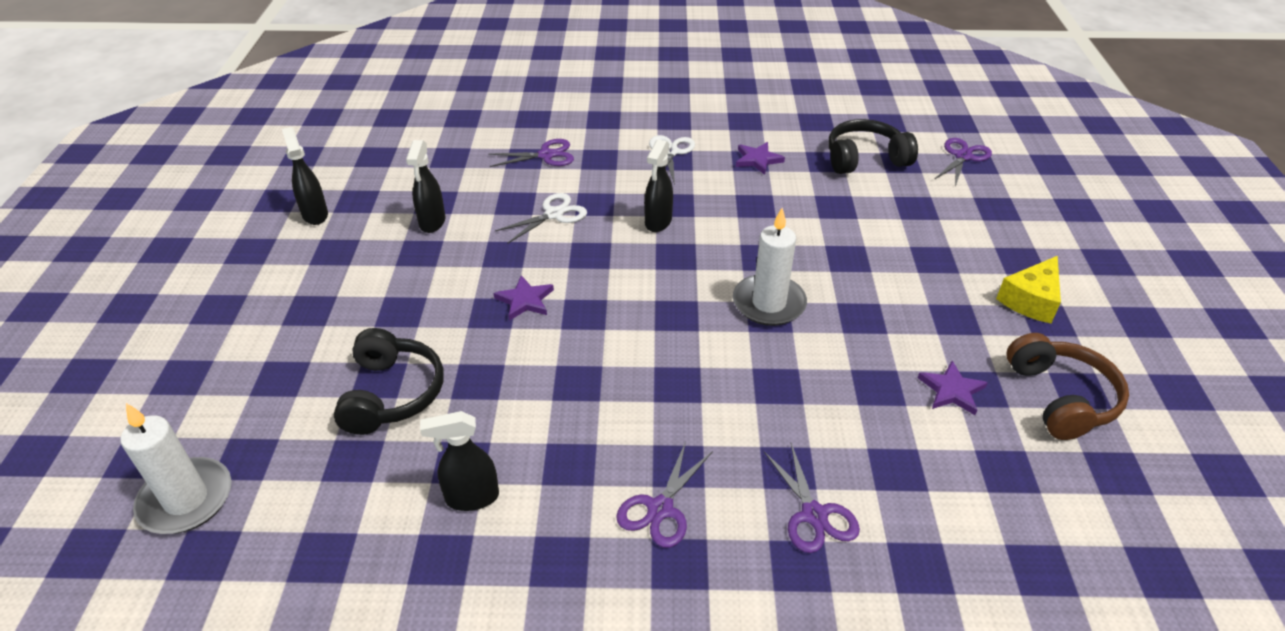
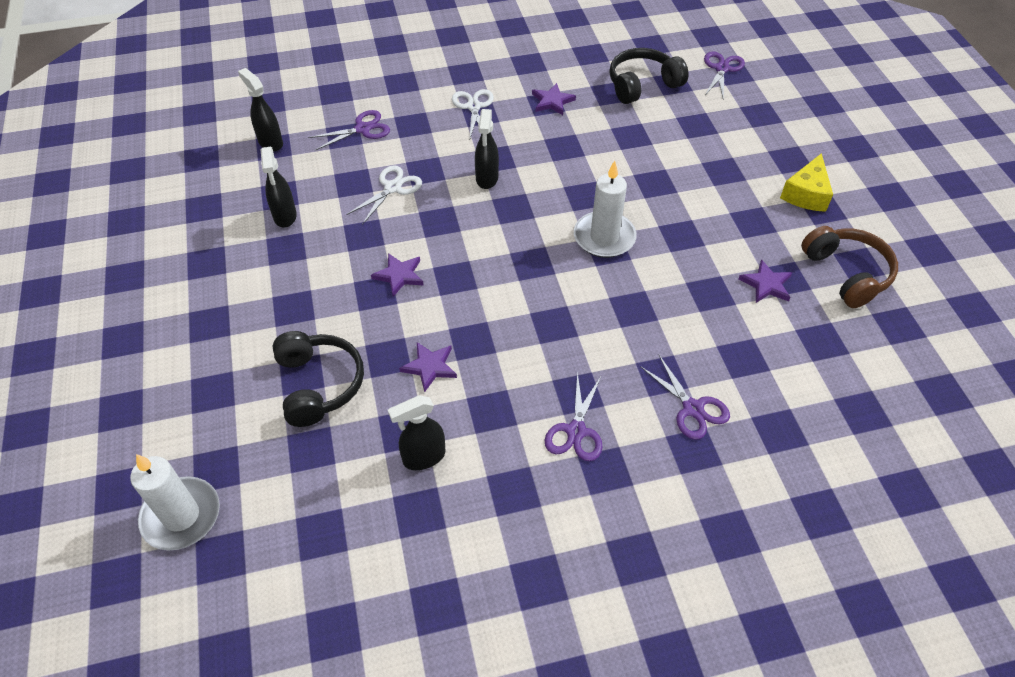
camera: 15 degrees left, 10 degrees up
(315, 214) = (170, 229): black spray bottle -> black spray bottle (270, 142)
(519, 401) = (430, 367): none -> purple star

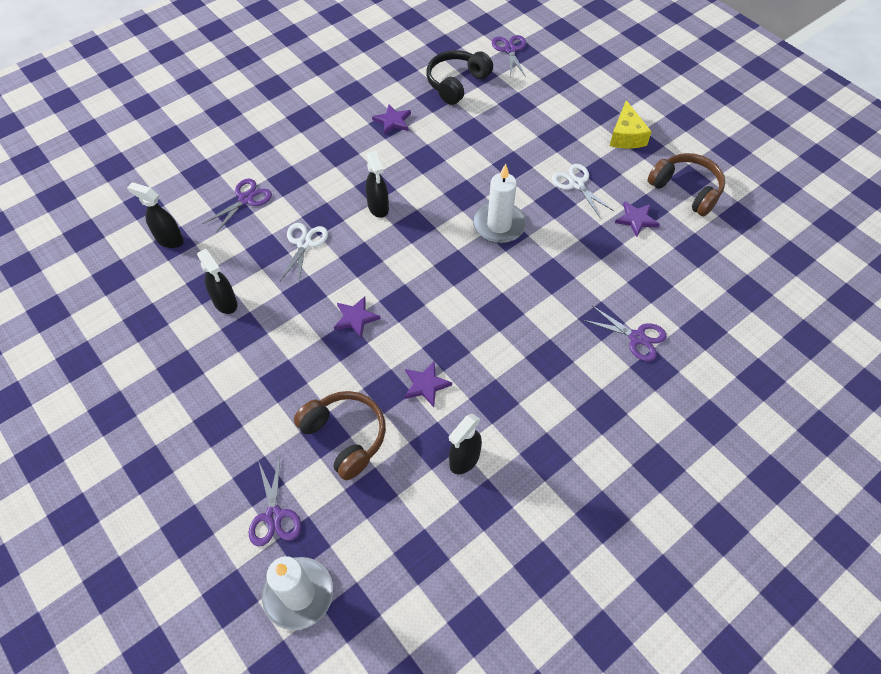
camera: 25 degrees left, 5 degrees up
(318, 384) = (345, 437): black headphones -> brown headphones
(474, 107) = (330, 147): white scissors -> white scissors (576, 184)
(576, 431) = (565, 390): purple scissors -> purple scissors (274, 516)

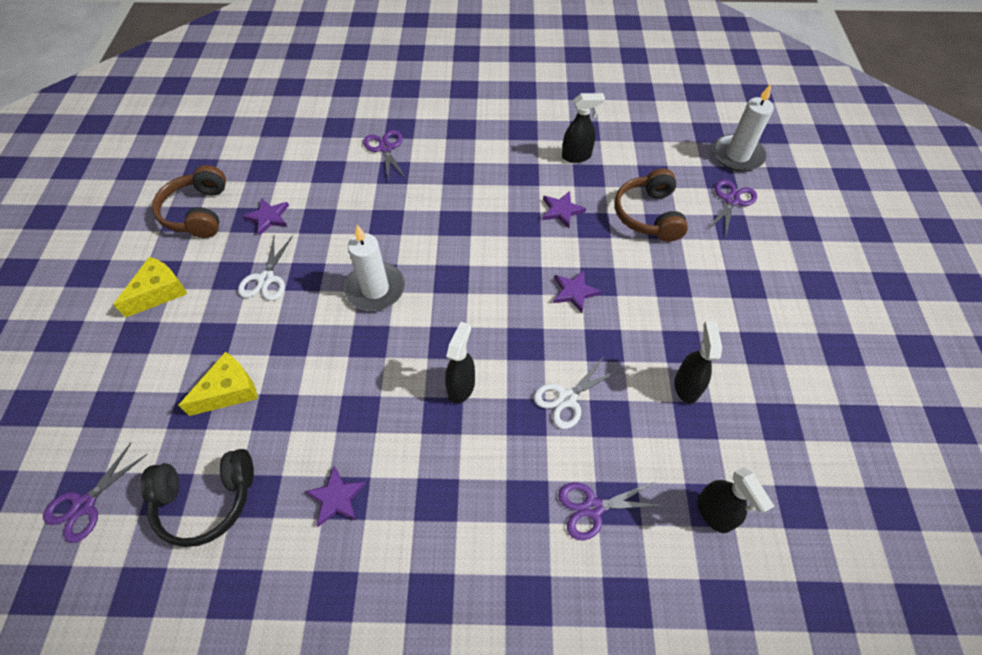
camera: 140 degrees left, 0 degrees up
(510, 123) = (229, 391): none -> yellow cheese

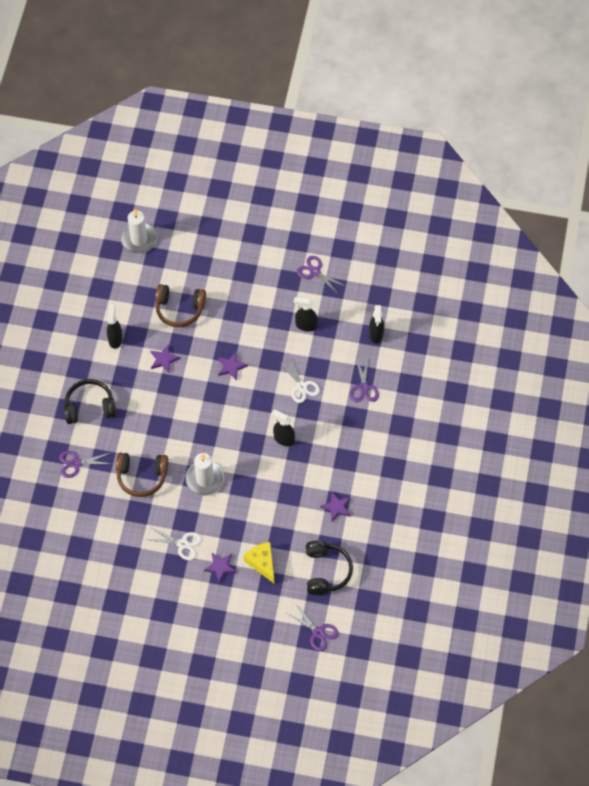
camera: 80 degrees left, 5 degrees up
(159, 292) = (179, 609): yellow cheese -> none
(198, 212) = (112, 590): brown headphones -> brown headphones (142, 476)
(268, 217) = (128, 543): purple star -> purple star (220, 567)
(469, 148) = (89, 407): none -> black headphones
(714, 513) = (376, 334): black spray bottle -> black spray bottle turned 105 degrees clockwise
(731, 200) = (178, 257): purple scissors -> purple scissors (315, 272)

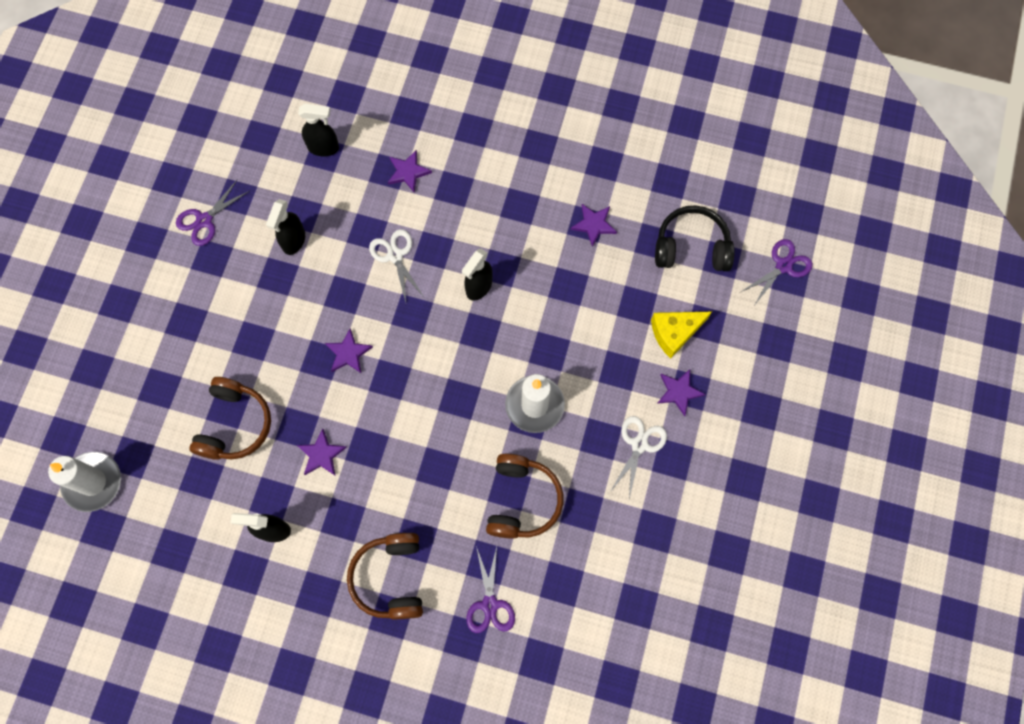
camera: 85 degrees left, 10 degrees up
(89, 407) = (390, 578): black headphones -> brown headphones
(301, 386) = (395, 255): white scissors -> white scissors turned 90 degrees counterclockwise
(363, 388) = (408, 172): purple scissors -> purple star

